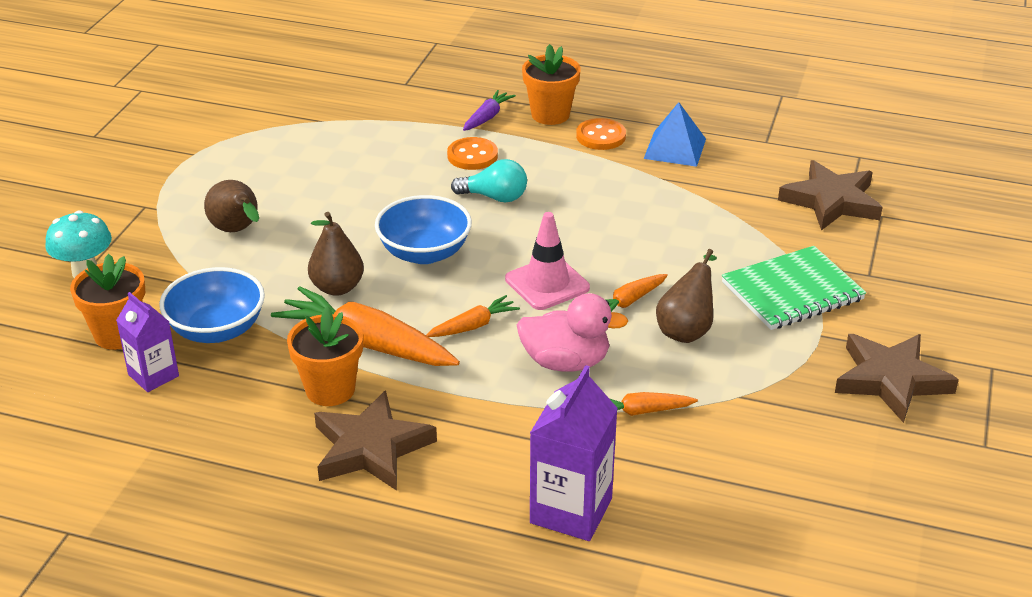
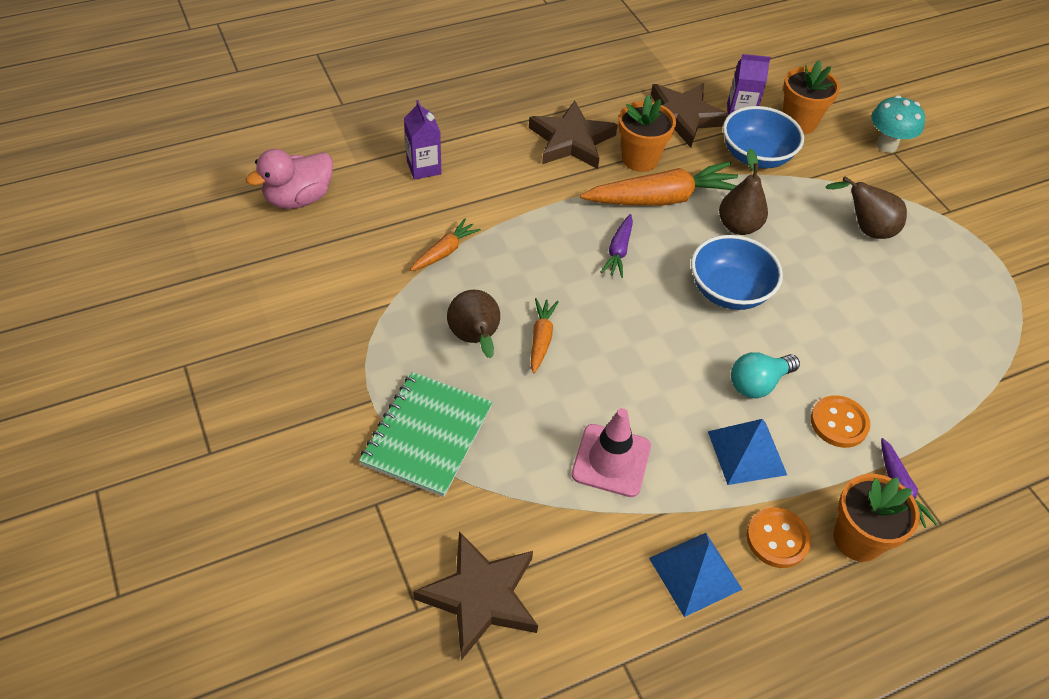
camera: 135 degrees right, 15 degrees up
(473, 326) = (618, 251): orange carrot -> purple carrot
(547, 283) = (615, 319): pink traffic cone -> pink traffic cone (611, 460)
(560, 173) = (747, 453): none -> blue pyramid
(566, 362) = (529, 260): pink duck -> pink duck (299, 198)
(571, 511) = (424, 167): purple carton -> purple carton, size x0.64
(891, 380) = (287, 386): brown star -> brown star (682, 117)

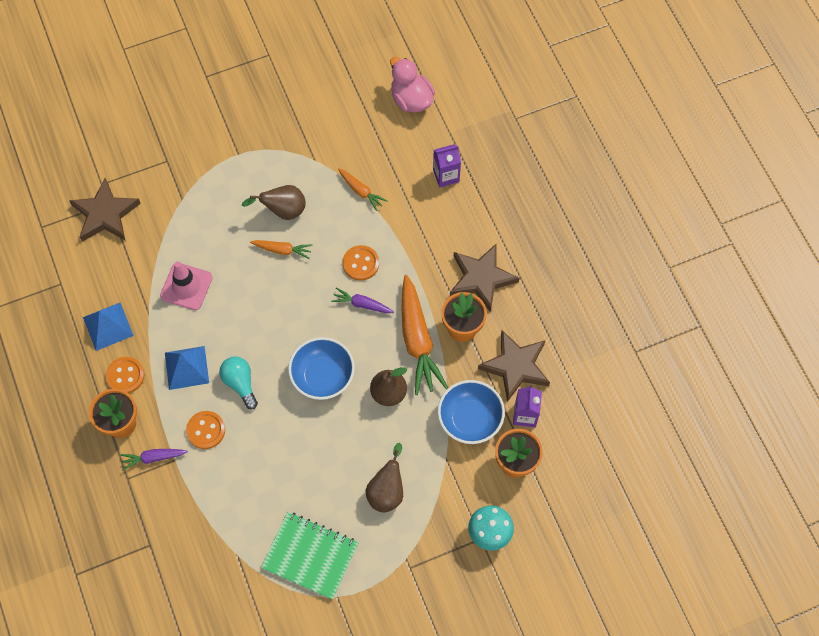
camera: 95 degrees right, 15 degrees up
(427, 435) = (211, 185): green notebook -> green notebook (310, 556)
(557, 252) = (361, 263): none -> orange button

